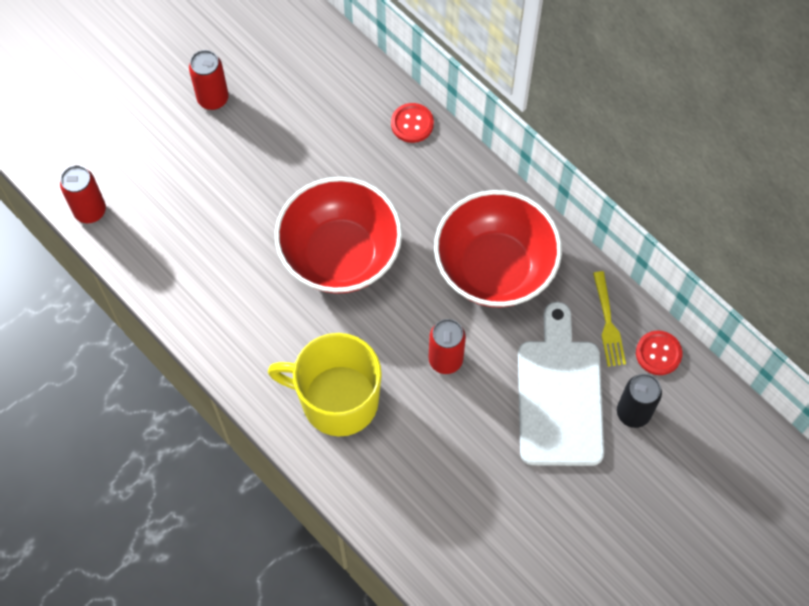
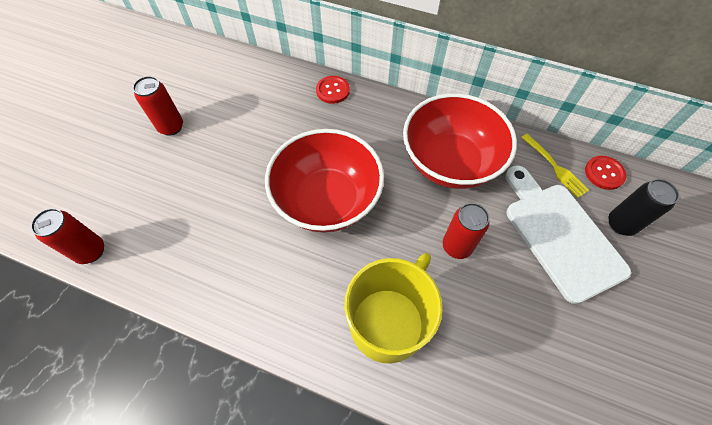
camera: 25 degrees left, 5 degrees down
(337, 400) = (388, 322): yellow mug -> yellow mug turned 135 degrees clockwise

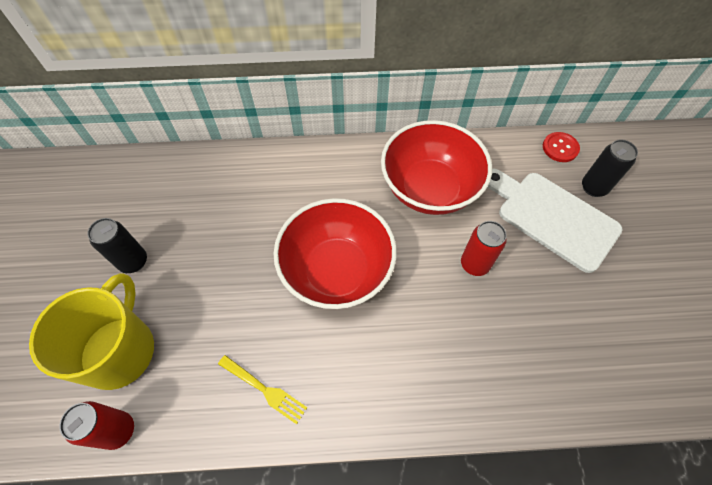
camera: 25 degrees left, 0 degrees up
(171, 127) = (133, 261): red can -> black can
(332, 90) = (284, 160): red button -> none
(388, 322) = (452, 360): yellow mug -> yellow mug (120, 350)
(554, 166) = (518, 157): yellow fork -> yellow fork (264, 389)

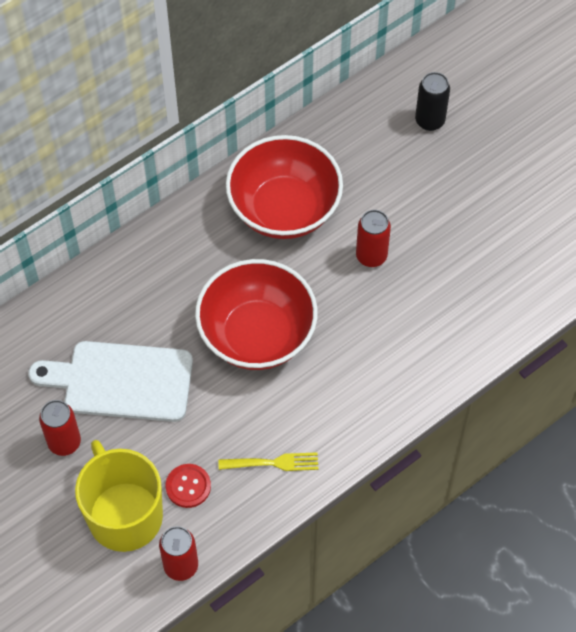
camera: 35 degrees left, 0 degrees up
(133, 261) = (64, 442): black can -> red can
(552, 217) = (410, 172): white cutting board -> white cutting board (121, 381)
(560, 148) = (377, 96): red button -> red button (188, 486)

